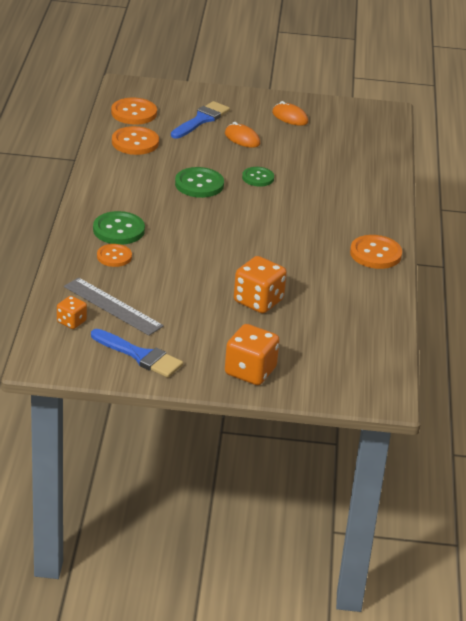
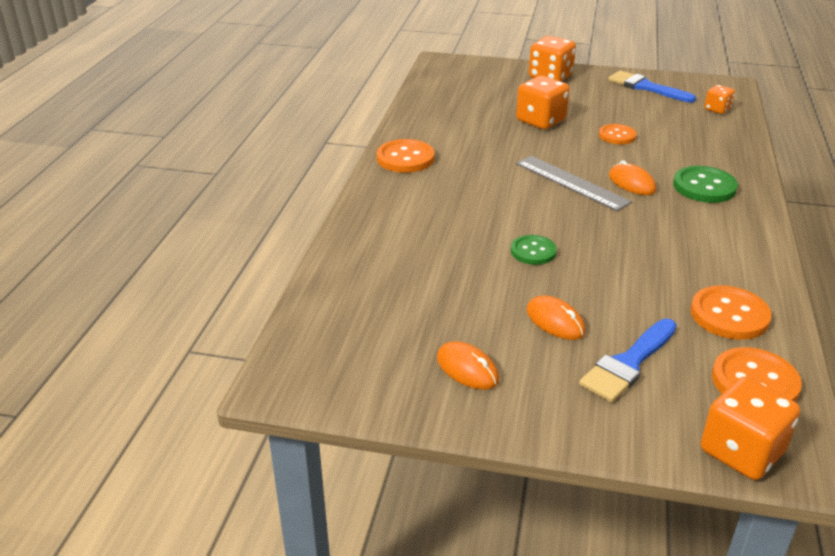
camera: 170 degrees left, 0 degrees up
(113, 306) = (683, 119): grey ruler -> grey ruler (571, 183)
(114, 257) = (698, 160): orange button -> orange button (617, 136)
(152, 89) = (741, 451): none -> orange dice
(179, 232) = (631, 183): none -> orange mouse
(199, 184) = (615, 243): green button -> none

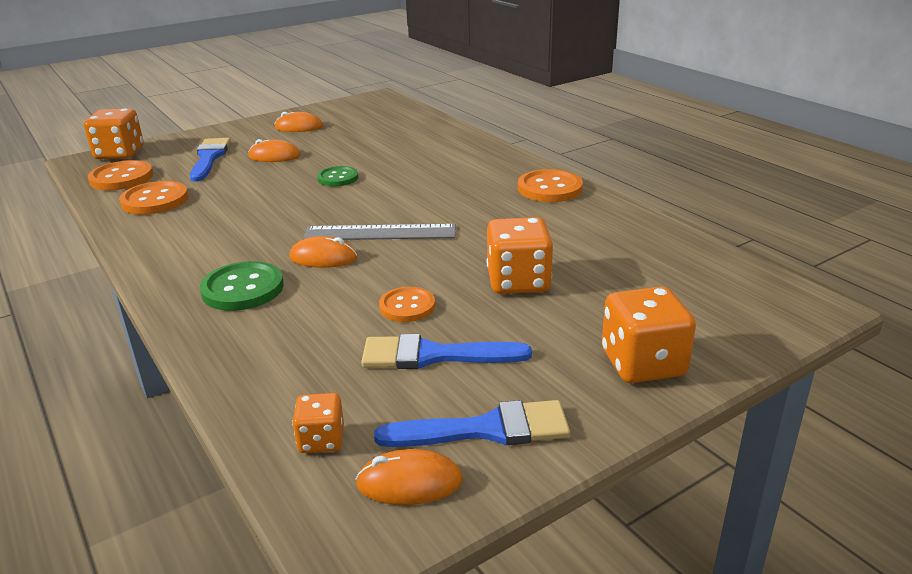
camera: 135 degrees right, 5 degrees down
(633, 113) = (434, 355): none -> blue brush
(694, 88) = (409, 483): none -> orange mouse

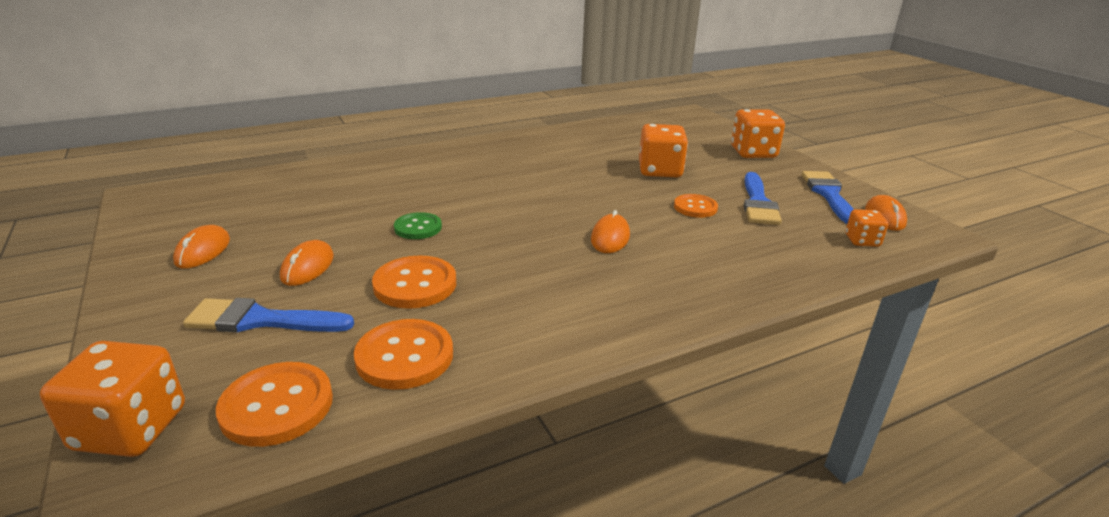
camera: 85 degrees left, 0 degrees up
(243, 289) = (666, 276): green button -> none
(380, 233) = (565, 212): grey ruler -> none
(549, 188) = (505, 145): orange button -> orange button (415, 284)

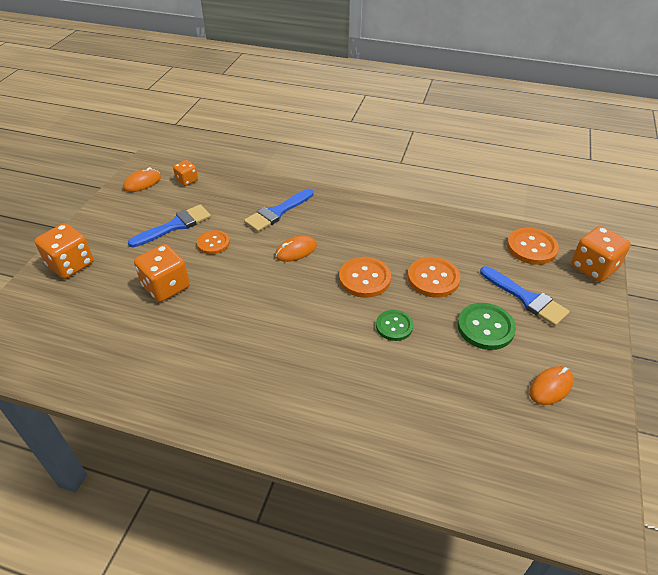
camera: 135 degrees left, 15 degrees up
(307, 267) = (485, 327): orange mouse -> green button
(404, 356) = (467, 241): orange button -> orange button (364, 278)
(828, 194) = (127, 208): blue brush -> blue brush (277, 212)

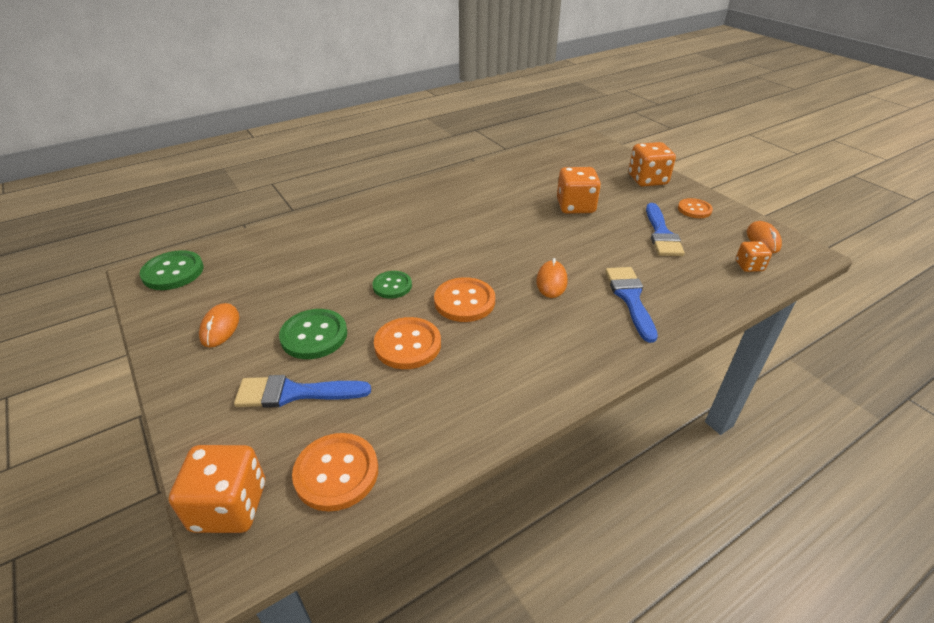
camera: 130 degrees right, 5 degrees down
(213, 243) = (612, 243): orange button -> orange button (694, 209)
(569, 502) = (173, 272): none -> green button

